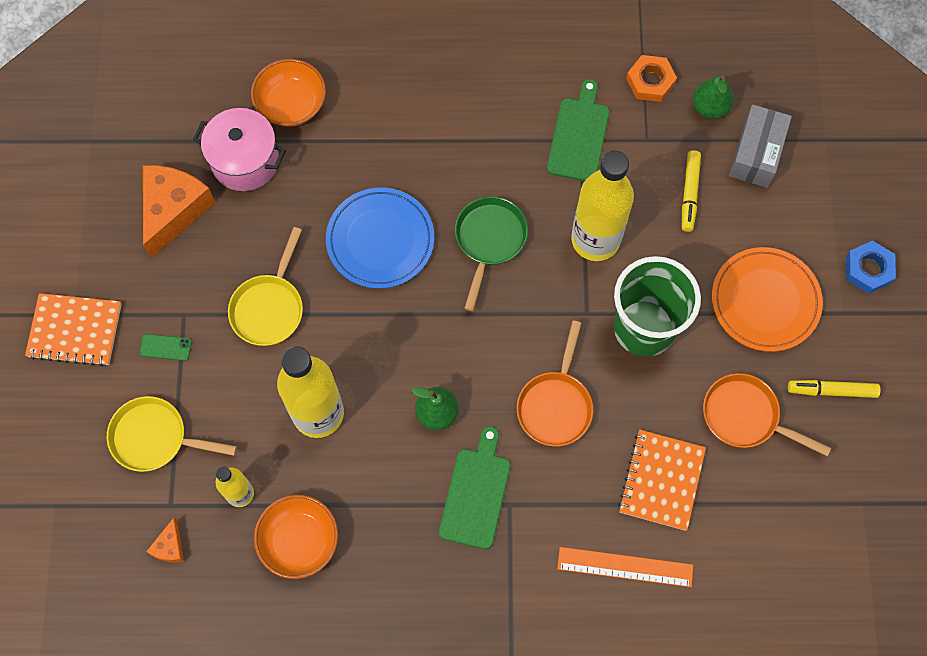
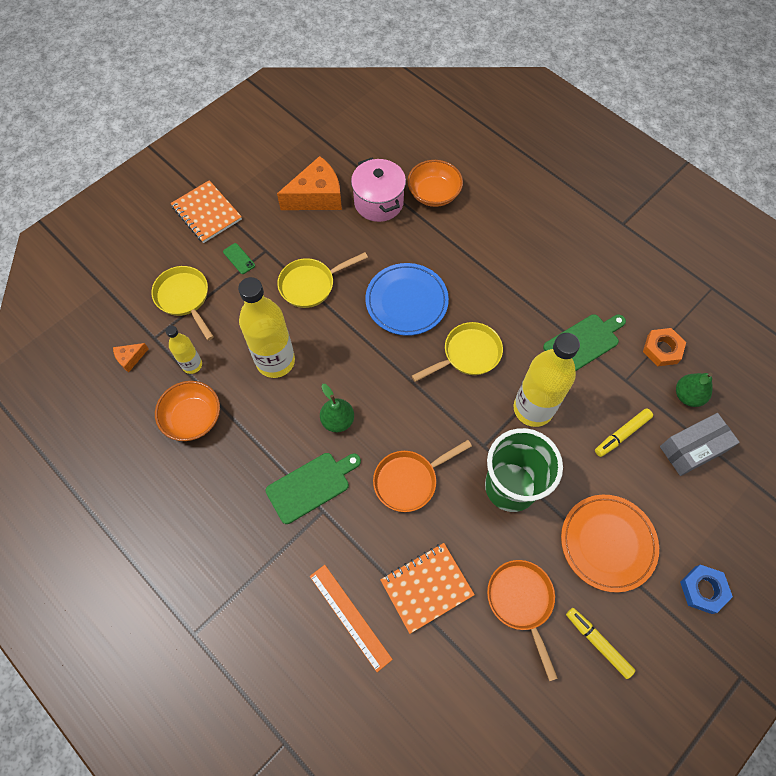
camera: 45 degrees right, 5 degrees down
(489, 241) = (468, 354): green pan -> yellow pan

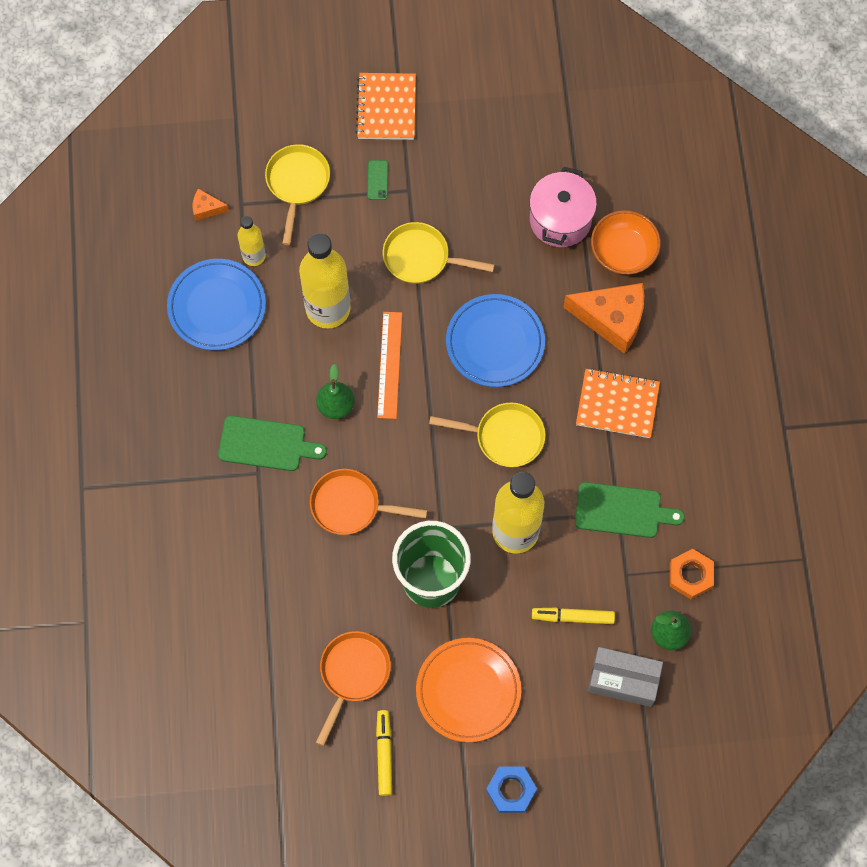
camera: 40 degrees right, 5 degrees up
(193, 418) = (217, 307): orange bowl -> blue plate
(317, 196) = (505, 168): orange cheese -> orange cheese (612, 319)
(350, 616) = (209, 573): orange ruler -> orange ruler (389, 365)
(426, 587) = (288, 601): orange notebook -> orange notebook (617, 404)

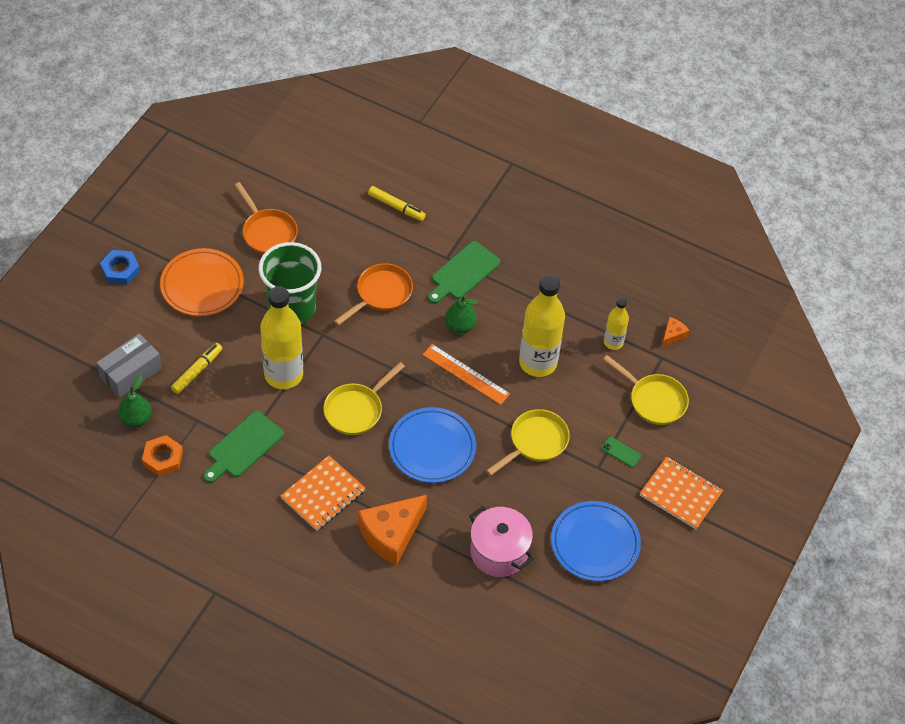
camera: 120 degrees right, 15 degrees down
(217, 307) = (589, 300): blue plate -> blue plate (595, 543)
(384, 754) = (203, 220): yellow marker -> yellow marker (396, 207)
(623, 251) = (440, 578): orange bowl -> none

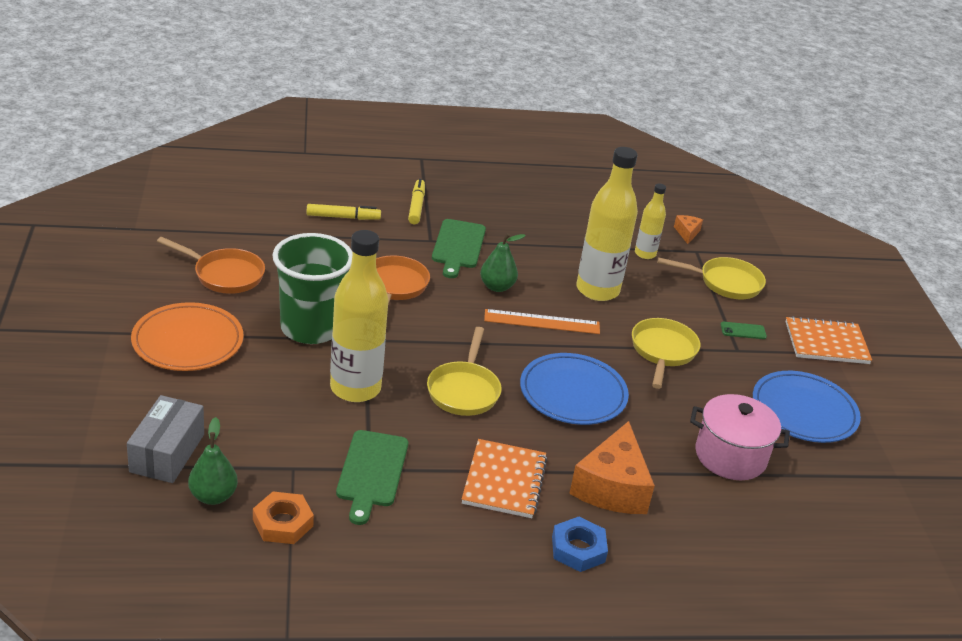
camera: 35 degrees left, 20 degrees down
(120, 270) = (72, 360): blue nut -> blue nut (578, 549)
(197, 371) = (251, 421): yellow marker -> yellow marker (416, 206)

